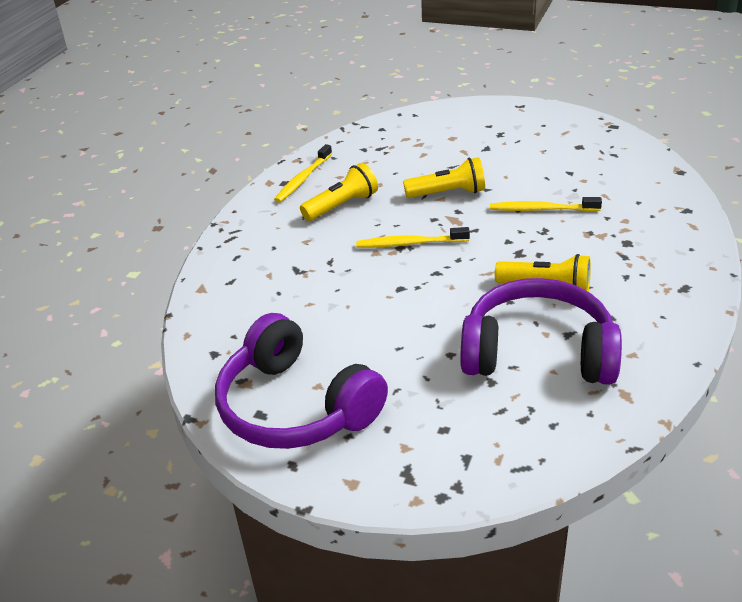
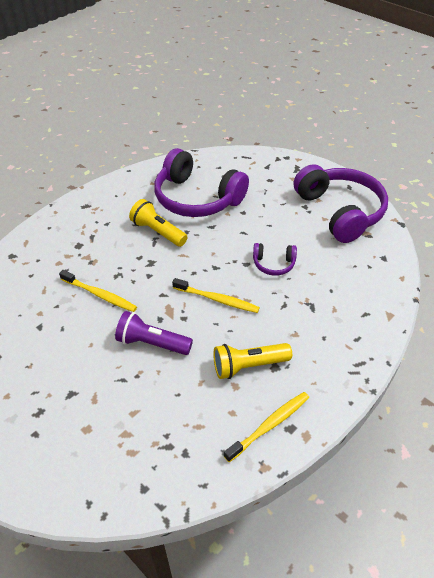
camera: 160 degrees left, 10 degrees up
(364, 299) = (273, 264): none -> purple headphones
(448, 193) = (152, 343): yellow flashlight -> purple flashlight

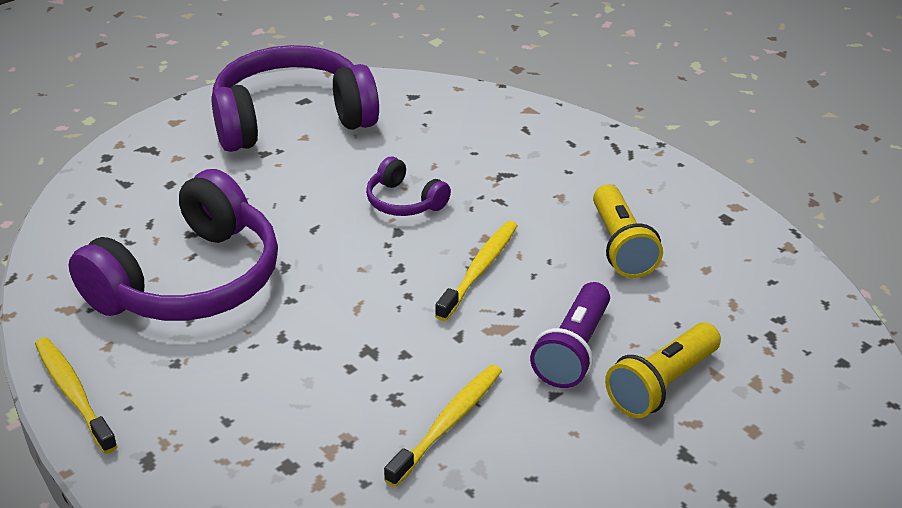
camera: 85 degrees left, 10 degrees down
(158, 232) = (280, 339): yellow flashlight -> yellow flashlight (662, 385)
(269, 425) = (723, 236): yellow toothbrush -> yellow toothbrush (73, 393)
(273, 264) = (404, 201): purple headphones -> purple headphones turned 120 degrees clockwise

